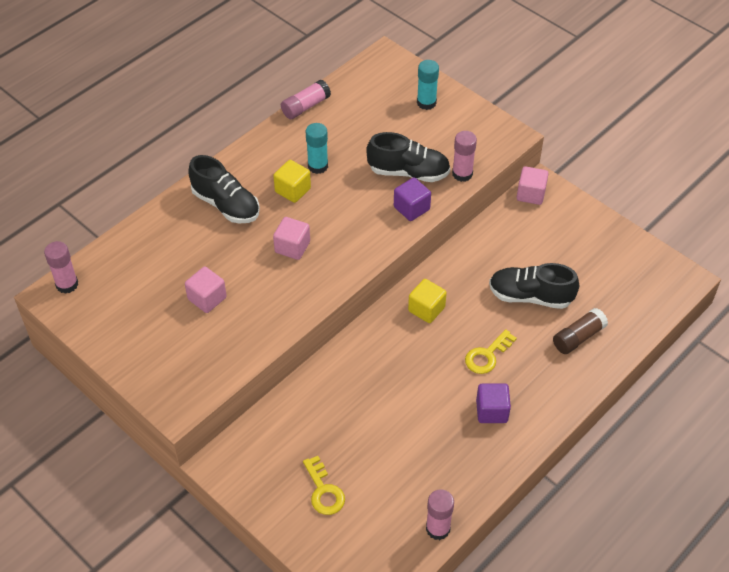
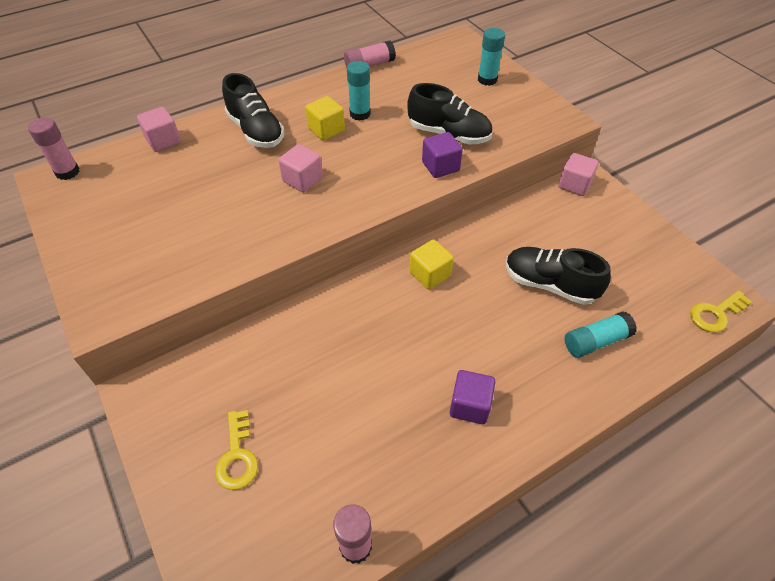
camera: 15 degrees right, 0 degrees up
(207, 298) = (193, 211): pink cube -> pink cube (163, 141)
(462, 174) = (504, 145): pink glue stick -> none
(487, 355) = (483, 338): yellow key -> yellow key (715, 314)
(578, 337) = (596, 341): brown glue stick -> turquoise glue stick

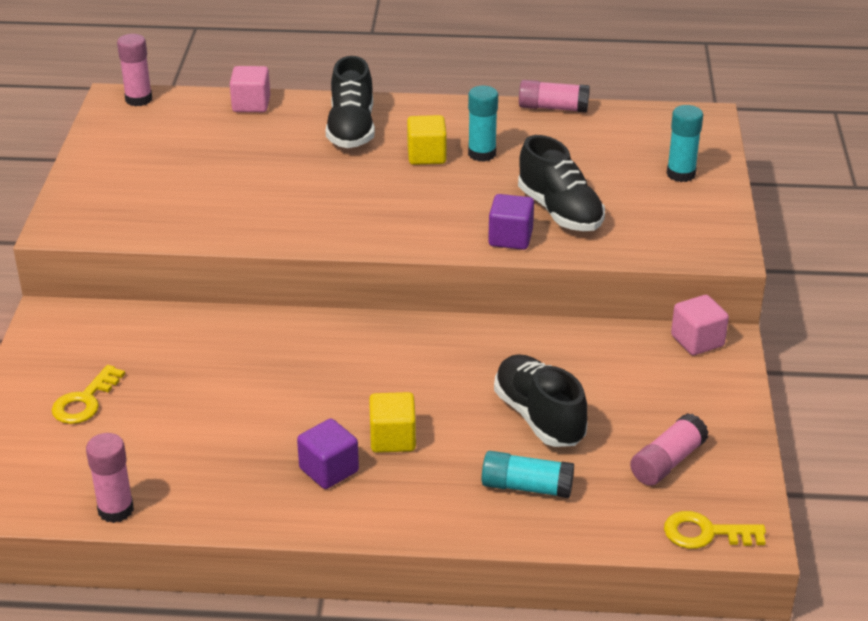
camera: 35 degrees right, 15 degrees down
(302, 180) = (349, 192): pink cube -> none
(430, 274) = (417, 349): yellow cube -> yellow cube (392, 439)
(646, 276) = (667, 462): none -> pink glue stick

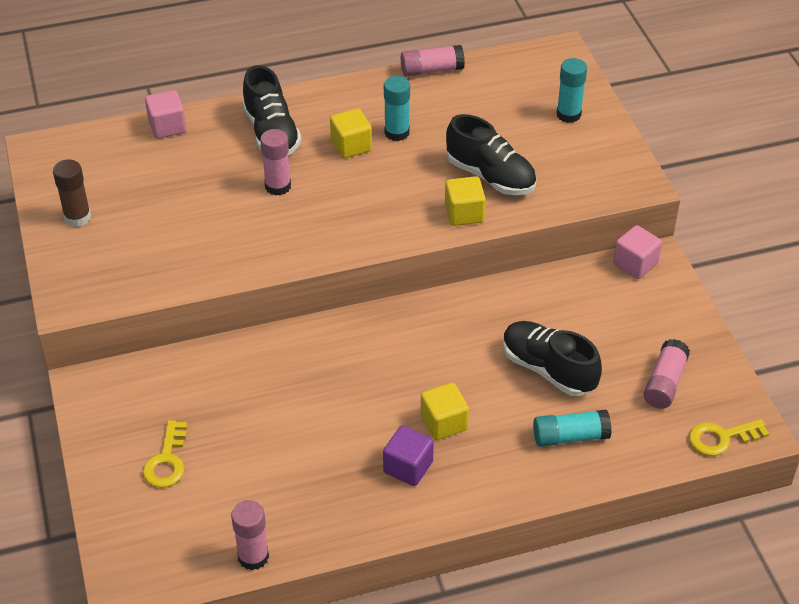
camera: 20 degrees left, 10 degrees up
(115, 160) = (77, 217): none -> brown glue stick
(138, 99) = (60, 145): pink glue stick -> pink glue stick (278, 186)
(510, 238) = (464, 213): purple cube -> yellow cube

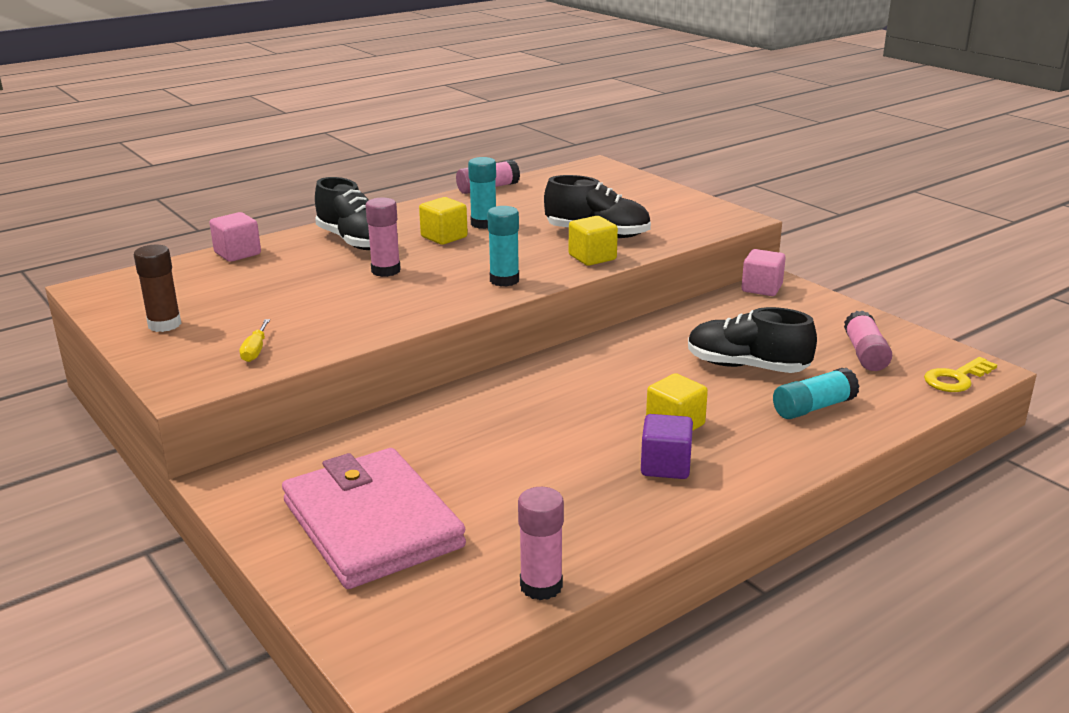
camera: 20 degrees left, 20 degrees down
(132, 272) = (255, 350): none -> yellow screwdriver
(167, 460) = (371, 524): yellow key -> pink wallet
(568, 114) = (636, 193): turquoise glue stick -> turquoise glue stick (504, 280)

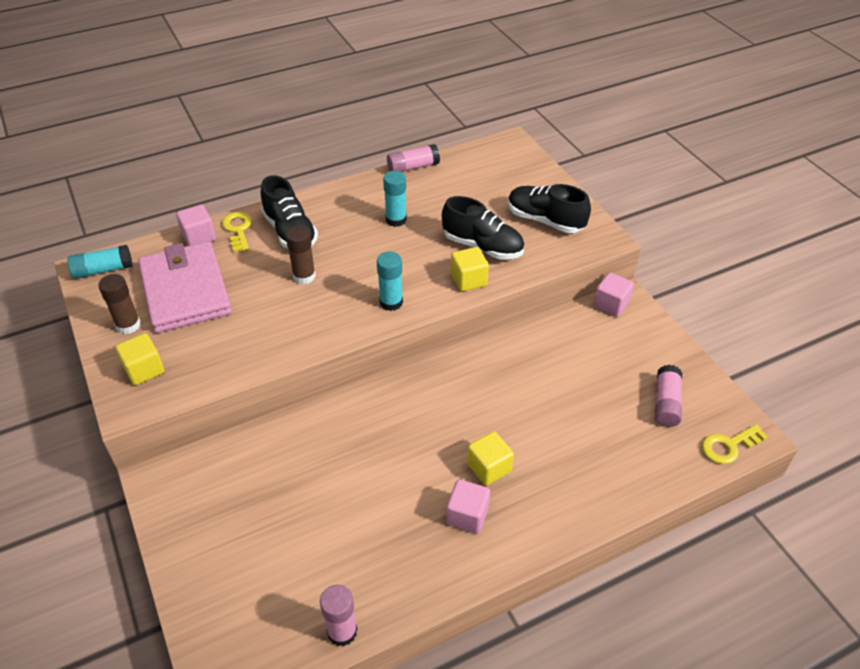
camera: 10 degrees right, 20 degrees up
(255, 350) = (186, 368): yellow screwdriver -> none
(287, 245) = (238, 230): none -> yellow key
(371, 524) = (243, 544): pink wallet -> pink wallet (185, 291)
(386, 271) = (304, 276): pink glue stick -> brown glue stick
(444, 237) = (360, 235): yellow cube -> yellow cube (144, 370)
(665, 466) = (467, 515): purple cube -> pink cube
(746, 367) = (566, 405): black shoe -> black shoe (545, 220)
(813, 407) = (601, 464): turquoise glue stick -> turquoise glue stick (103, 270)

